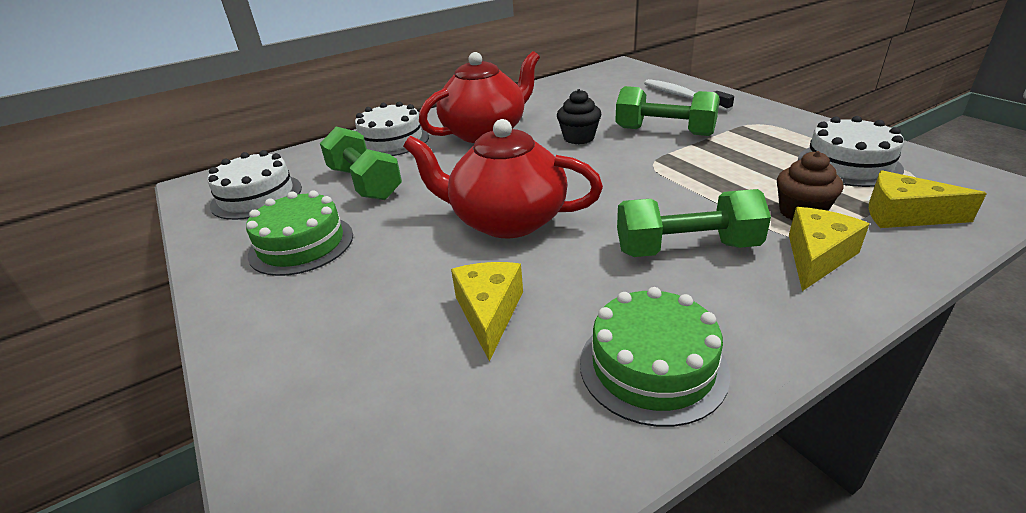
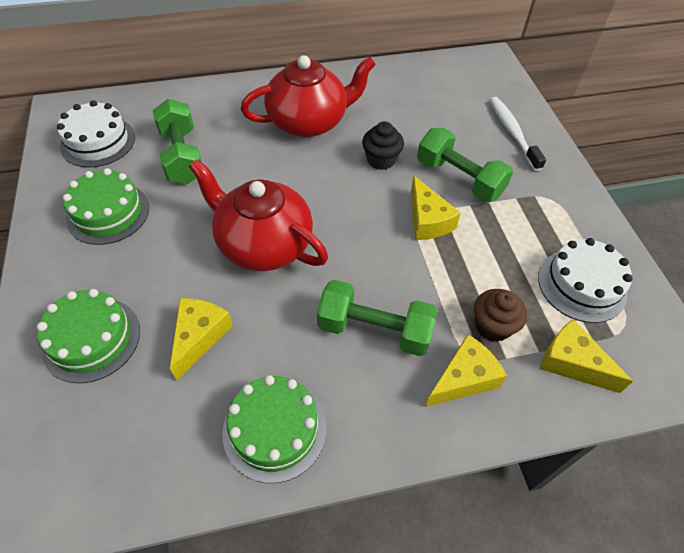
camera: 15 degrees right, 20 degrees up
(345, 357) = (91, 339): none -> green cake
(391, 141) = (228, 105): white cake -> none
(662, 162) = (427, 220): none -> yellow cheese

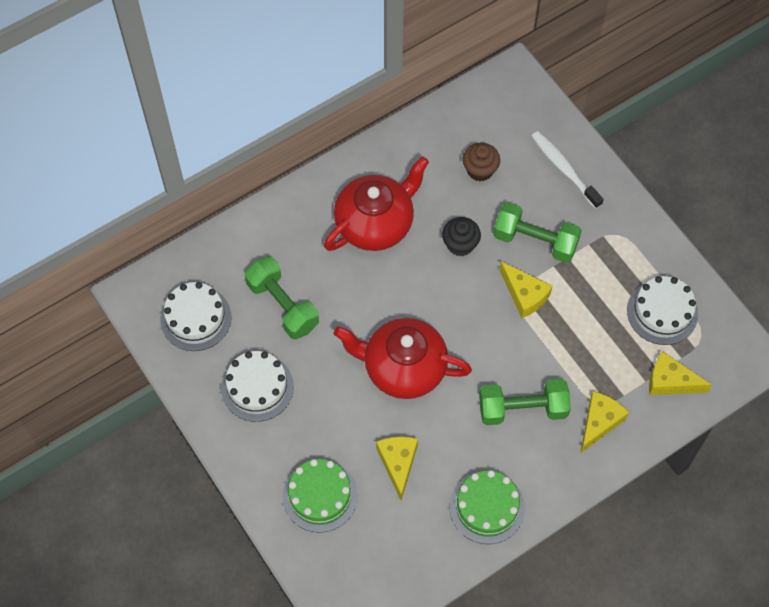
camera: 20 degrees left, 10 degrees up
(108, 213) = (257, 387): green cake -> white cake
(492, 326) = (606, 373): brown cupcake -> brown cupcake (480, 170)

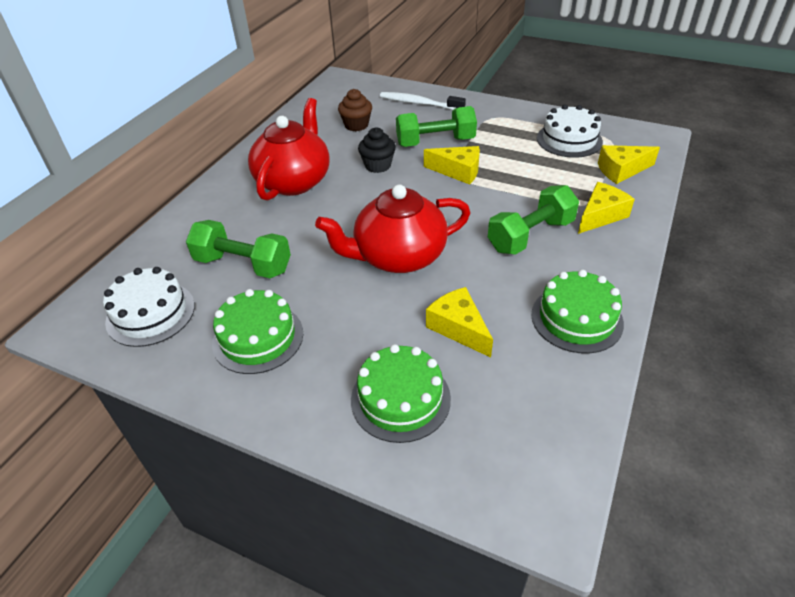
camera: 30 degrees left, 20 degrees down
(257, 387) = (258, 338): white cake -> green cake
(599, 422) = (600, 215): yellow cheese -> yellow cheese turned 45 degrees clockwise

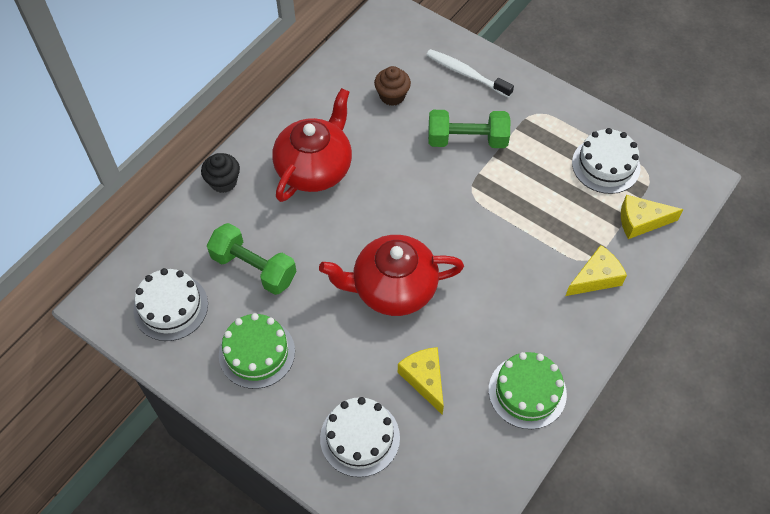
camera: 10 degrees right, 15 degrees up
(378, 165) = (401, 163): black cupcake -> black cupcake (223, 182)
(400, 399) = (360, 437): green cake -> white cake
(458, 171) = (478, 188): yellow cheese -> none
(530, 236) = (520, 289): green dumbbell -> none

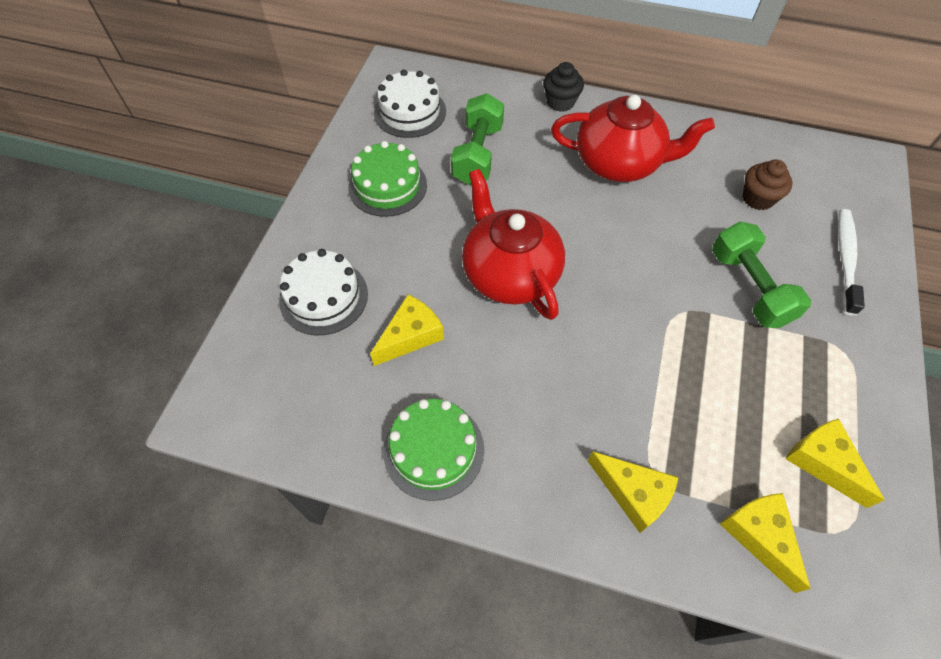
camera: 70 degrees right, 0 degrees up
(606, 165) = (823, 462): white cake -> yellow cheese

